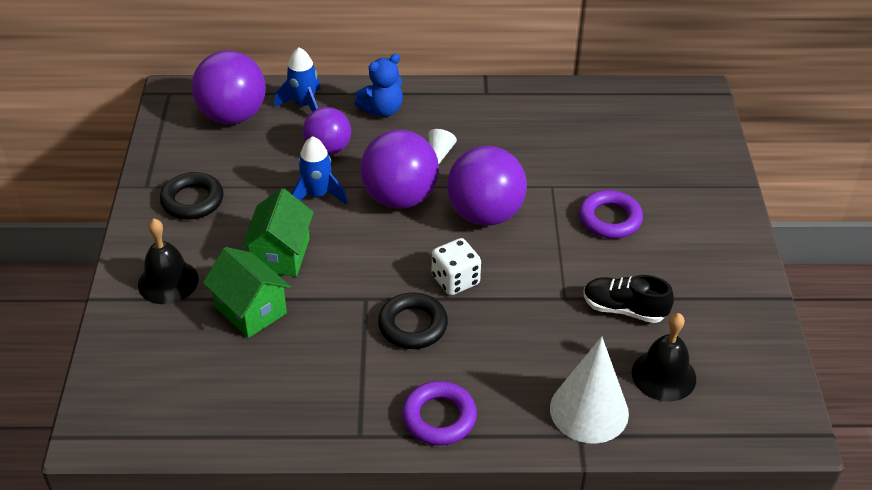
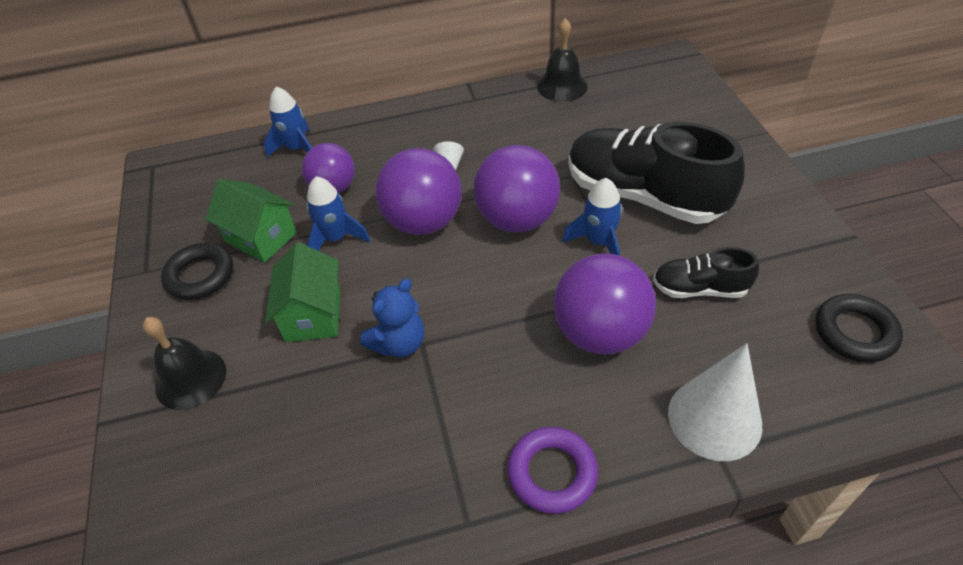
camera: 10 degrees left, 5 degrees up
(233, 116) = (225, 175): purple ball -> purple ball (600, 333)
(250, 310) = (295, 390): green house -> green house (261, 237)
(382, 110) = (378, 137): blue teddy bear -> blue teddy bear (399, 343)
(413, 325) = (483, 363): black ring -> black ring (855, 332)
(455, 280) = (512, 299): white dice -> none
(551, 250) = (598, 242): none -> blue rocket
(610, 219) = (643, 196): purple ring -> black shoe
(663, 375) = (774, 354): black bell -> black bell (562, 86)

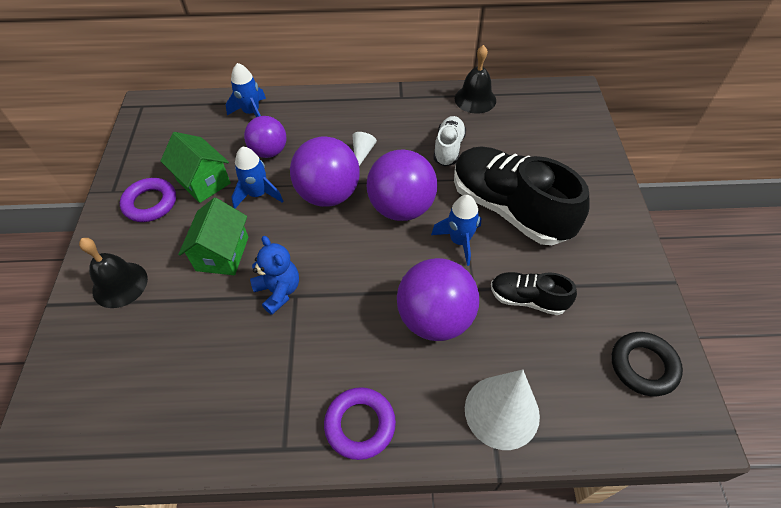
camera: 10 degrees right, 5 degrees up
(200, 275) = (150, 203): black ring -> purple ring
(399, 343) = (279, 291): blue teddy bear -> blue teddy bear turned 90 degrees counterclockwise
(550, 144) = (448, 148): none -> white shoe

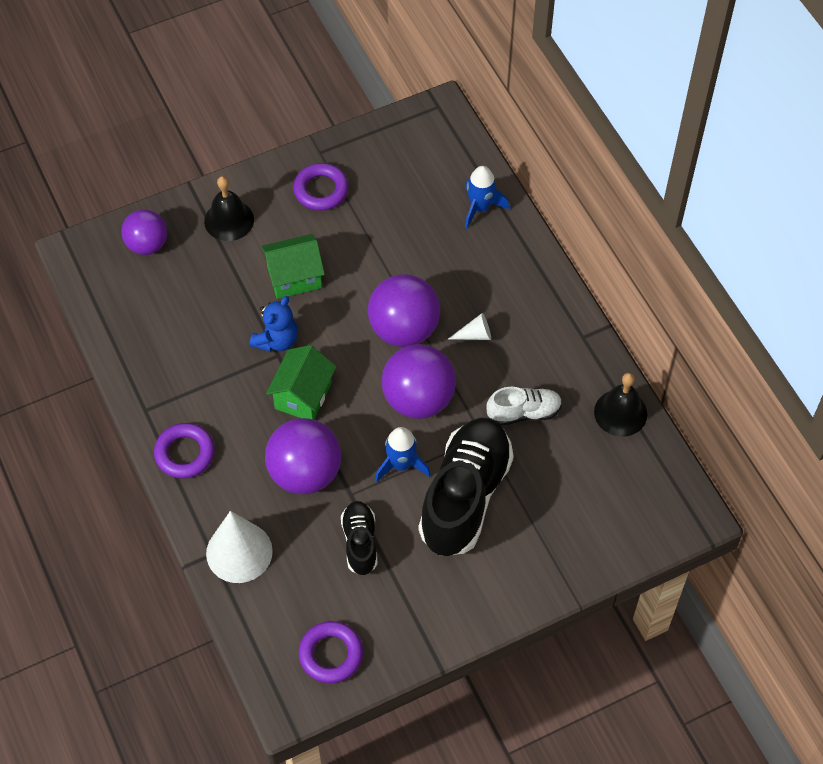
camera: 65 degrees right, 5 degrees up
(203, 182) = (367, 217): green house -> green house (303, 396)
(258, 194) = (374, 270): blue rocket -> none
(269, 151) = (434, 251): purple ball -> purple ball (147, 245)
(643, 366) = (331, 654): black ring -> purple ring

